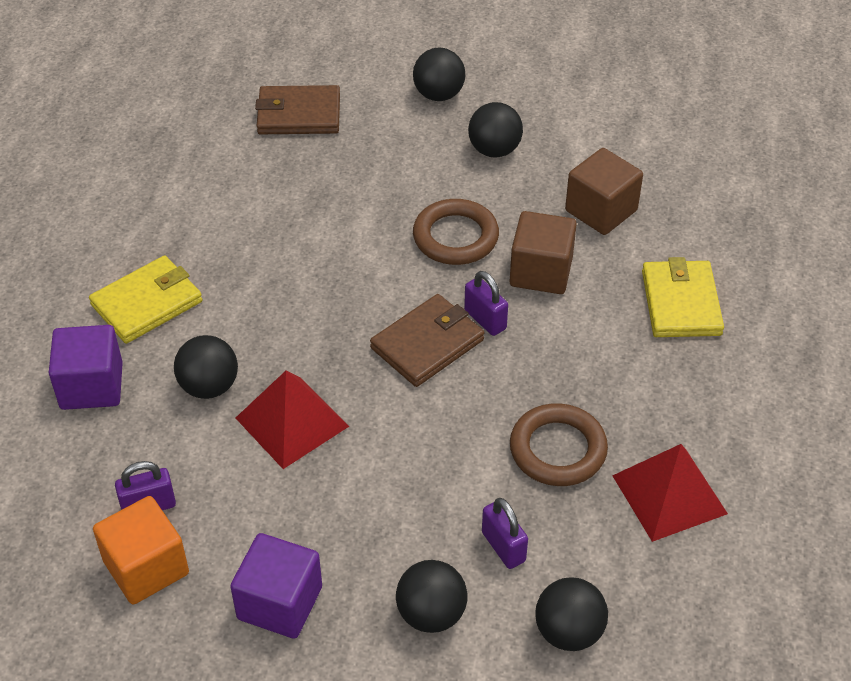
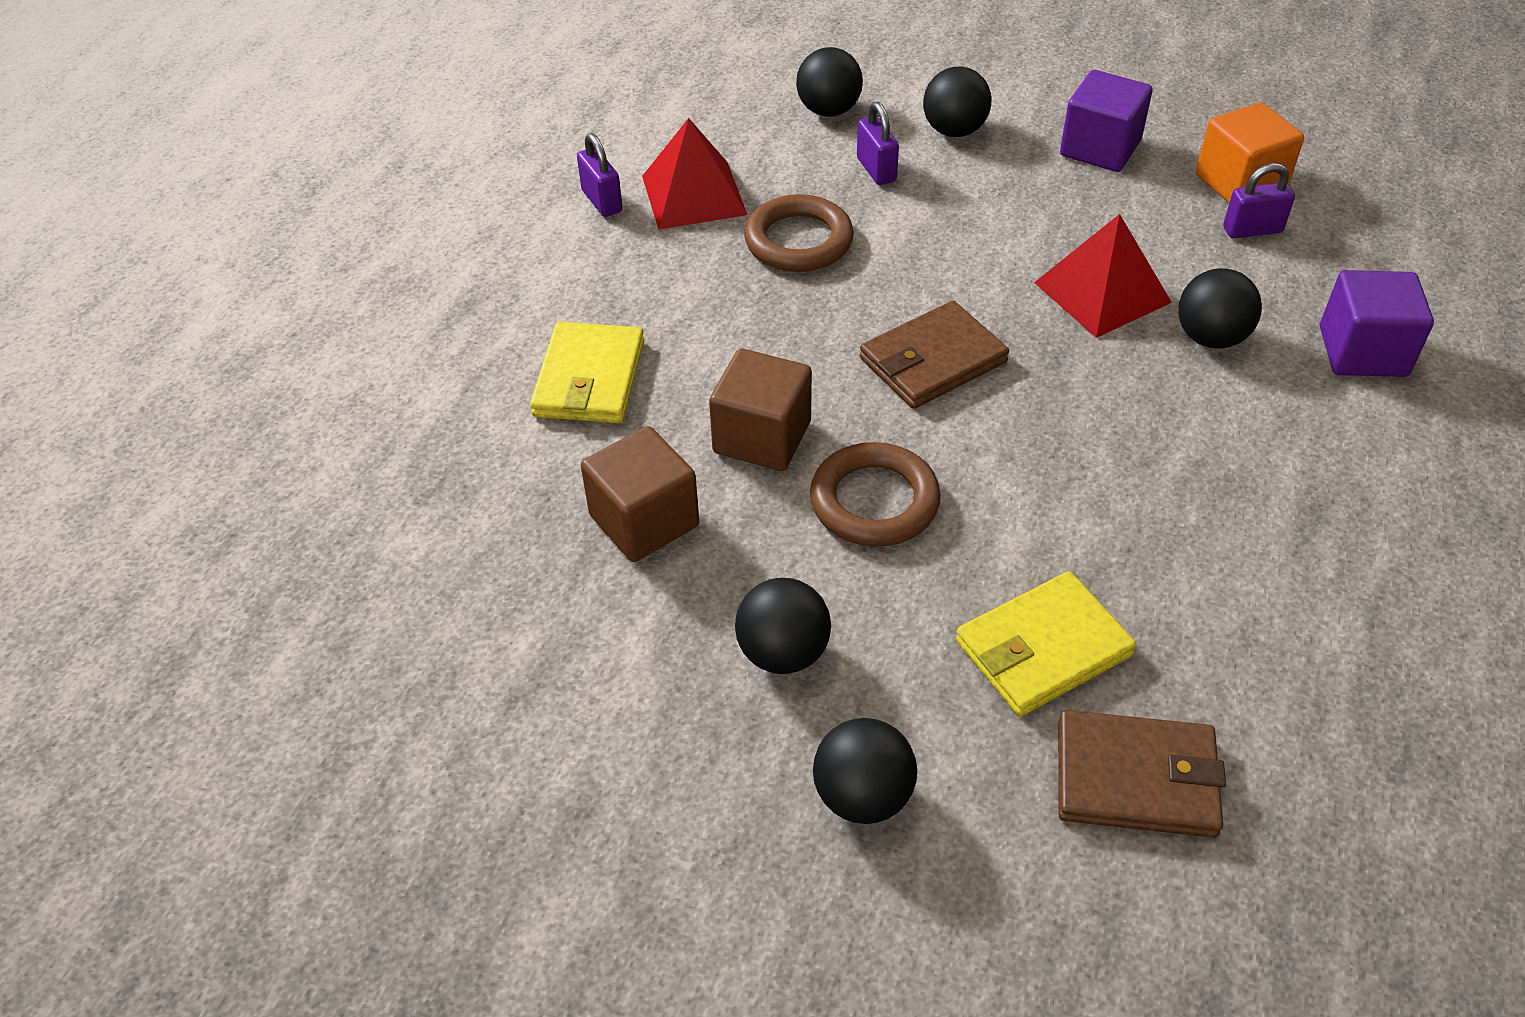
camera: 170 degrees left, 0 degrees up
(147, 303) = (1323, 448): yellow wallet -> yellow wallet (1043, 648)
(485, 319) = (852, 382): purple padlock -> purple padlock (602, 201)

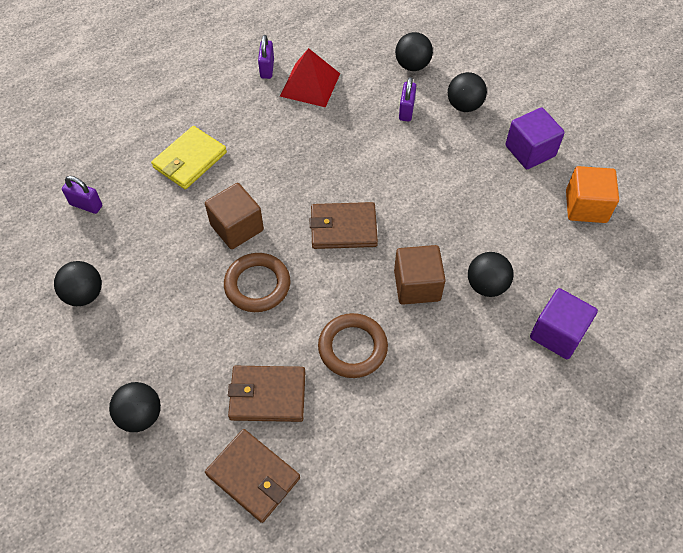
camera: 30 degrees right, 10 degrees up
(644, 521) = (157, 242): brown cube -> brown cube (417, 285)
(783, 653) = (162, 334): black ball -> black ball (84, 294)
(798, 241) = (336, 133): brown ring -> brown ring (352, 348)
(1043, 648) = (267, 395): yellow wallet -> brown wallet
(1102, 292) = (456, 233): red pyramid -> none
(1252, 230) = (566, 237): purple padlock -> purple padlock (86, 205)

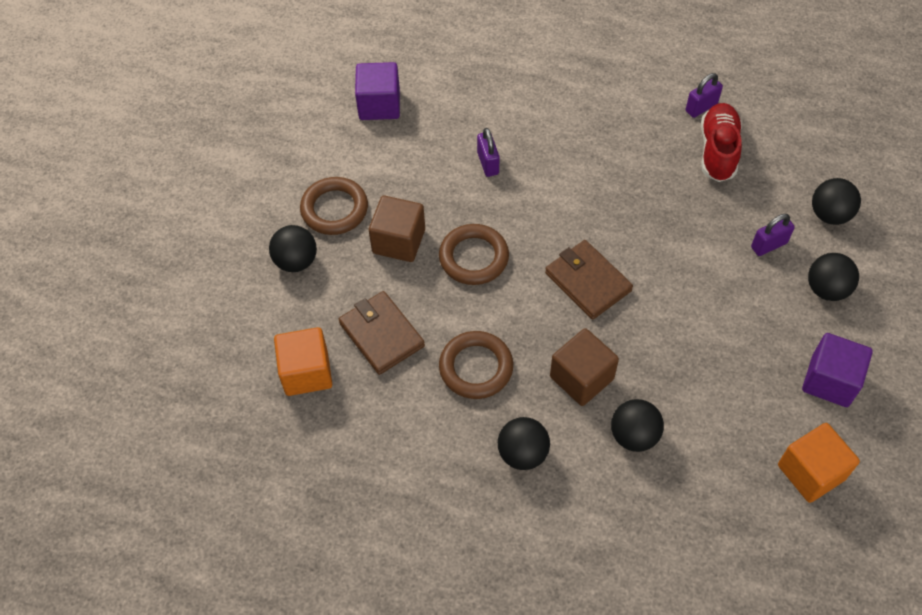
camera: 55 degrees right, 0 degrees up
(84, 294) = (363, 150): black ball -> black ball (522, 453)
(86, 205) = (440, 90): purple padlock -> purple padlock (488, 163)
(119, 353) = (334, 209): none -> brown ring
(190, 160) = (548, 124): yellow wallet -> none
(237, 227) = (514, 204): brown cube -> brown cube (399, 241)
(253, 476) = (306, 372): brown wallet -> orange cube
(310, 84) = (718, 151): red pyramid -> red shoe
(557, 333) = (636, 529): purple cube -> purple cube (379, 105)

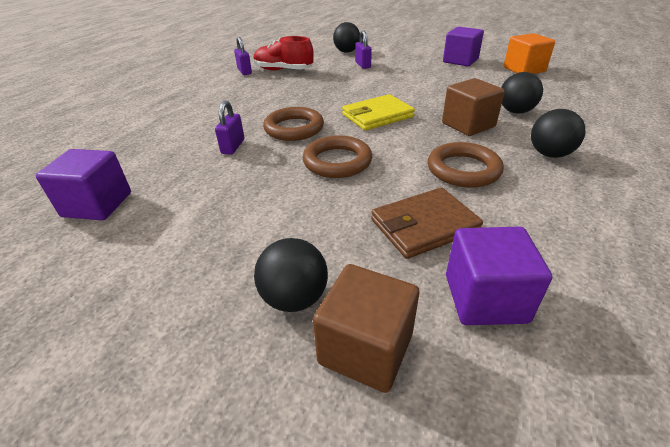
camera: 80 degrees left, 20 degrees down
(306, 372) = (485, 298): orange cube -> purple cube
(334, 209) = (226, 252): brown ring -> brown ring (294, 128)
(399, 241) = (299, 204): brown cube -> brown cube (365, 348)
(488, 163) = (233, 146): purple padlock -> purple padlock turned 75 degrees counterclockwise
(588, 281) = (377, 116): brown wallet -> yellow wallet
(826, 289) = (398, 56): black ball -> none

